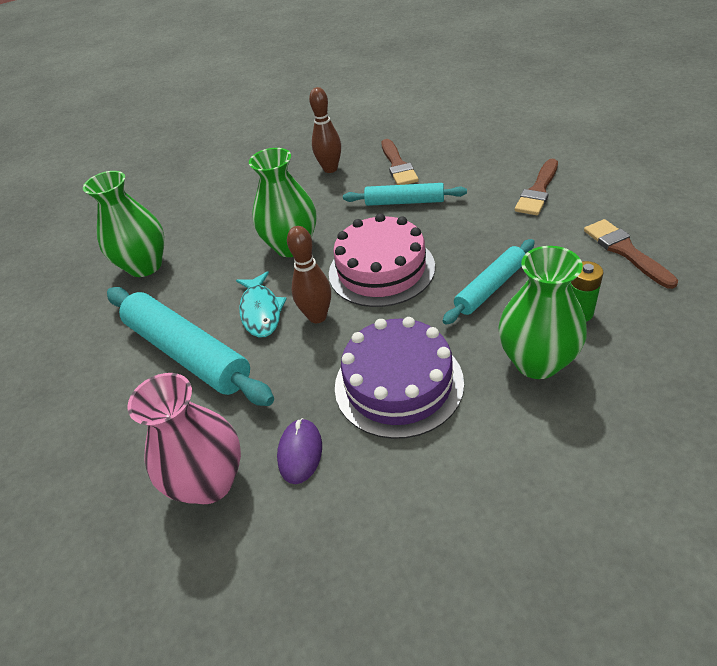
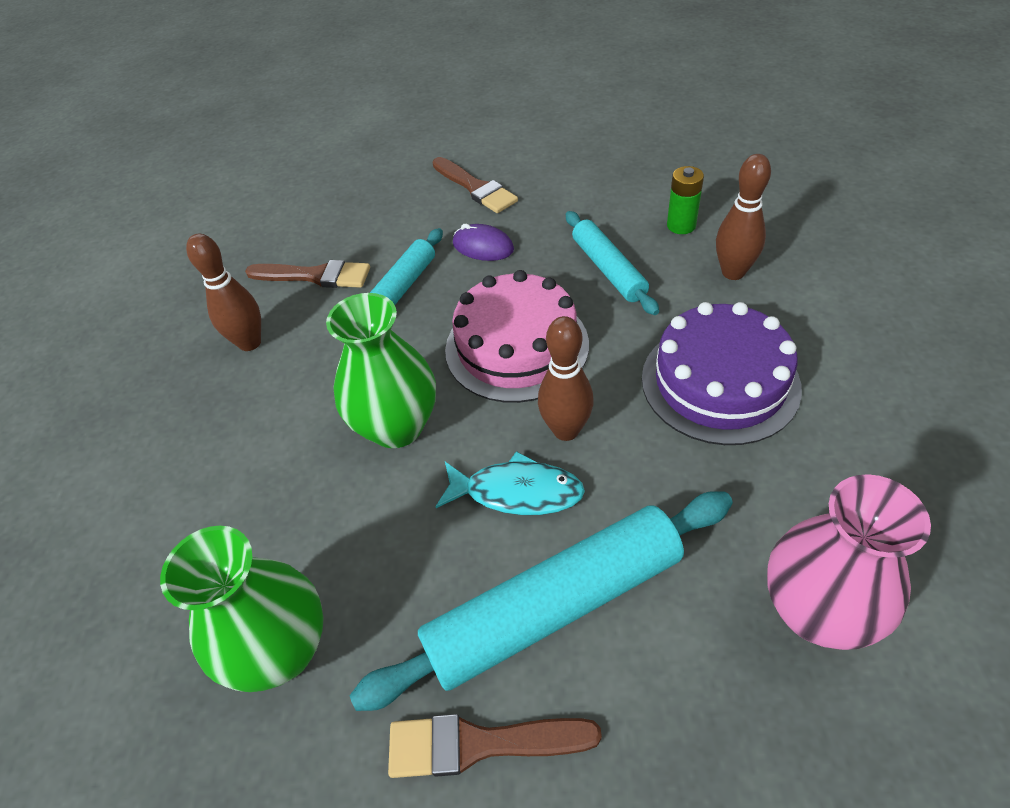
camera: 70 degrees left, 5 degrees up
(300, 452) = (794, 499): purple mouse -> purple mouse (483, 247)
(537, 362) = (733, 272): green vase -> brown bowling pin
(625, 251) = (613, 170): brown brush -> brown brush (480, 744)

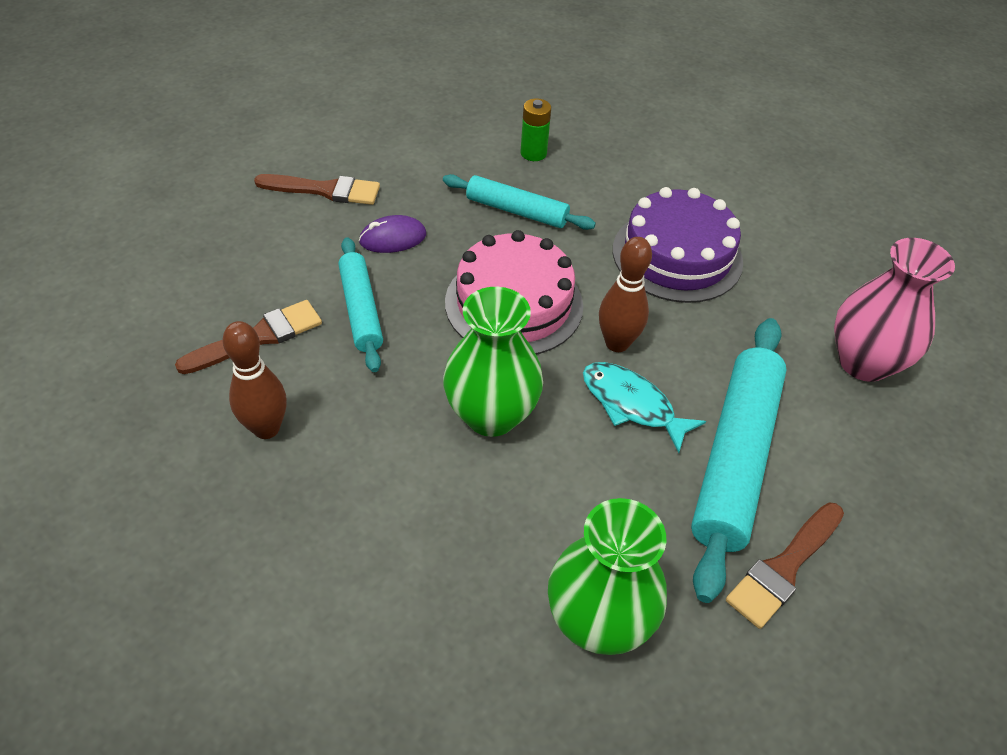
camera: 50 degrees left, 0 degrees up
(517, 492) = (632, 405): turquoise fish -> turquoise fish turned 105 degrees counterclockwise
(733, 272) = (606, 174): brown bowling pin -> none

